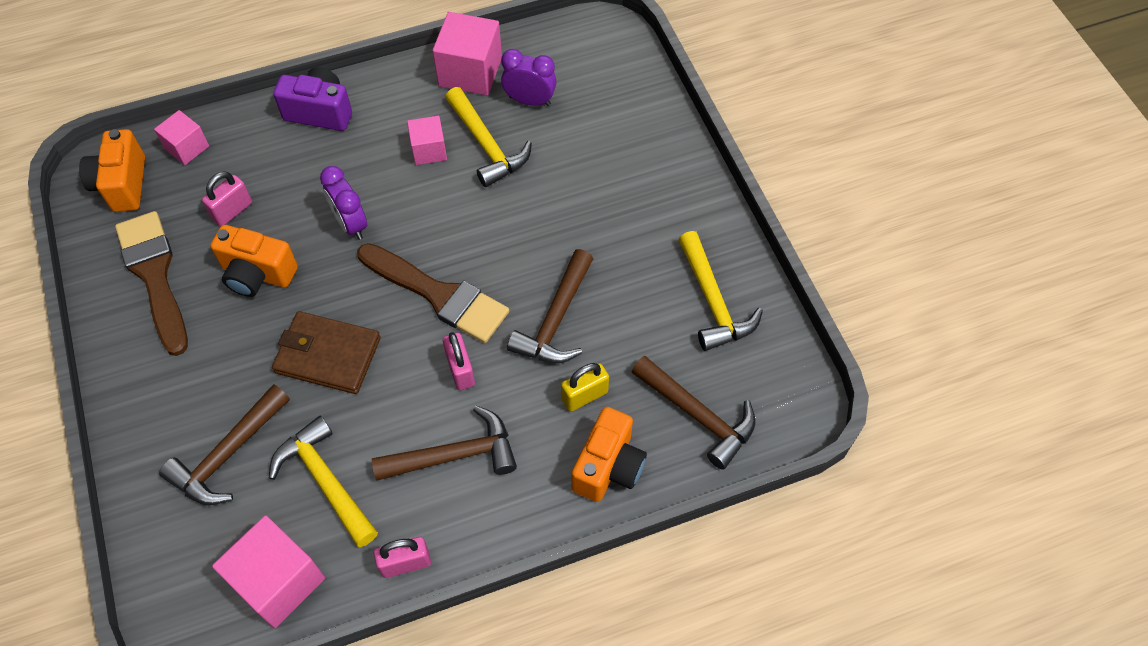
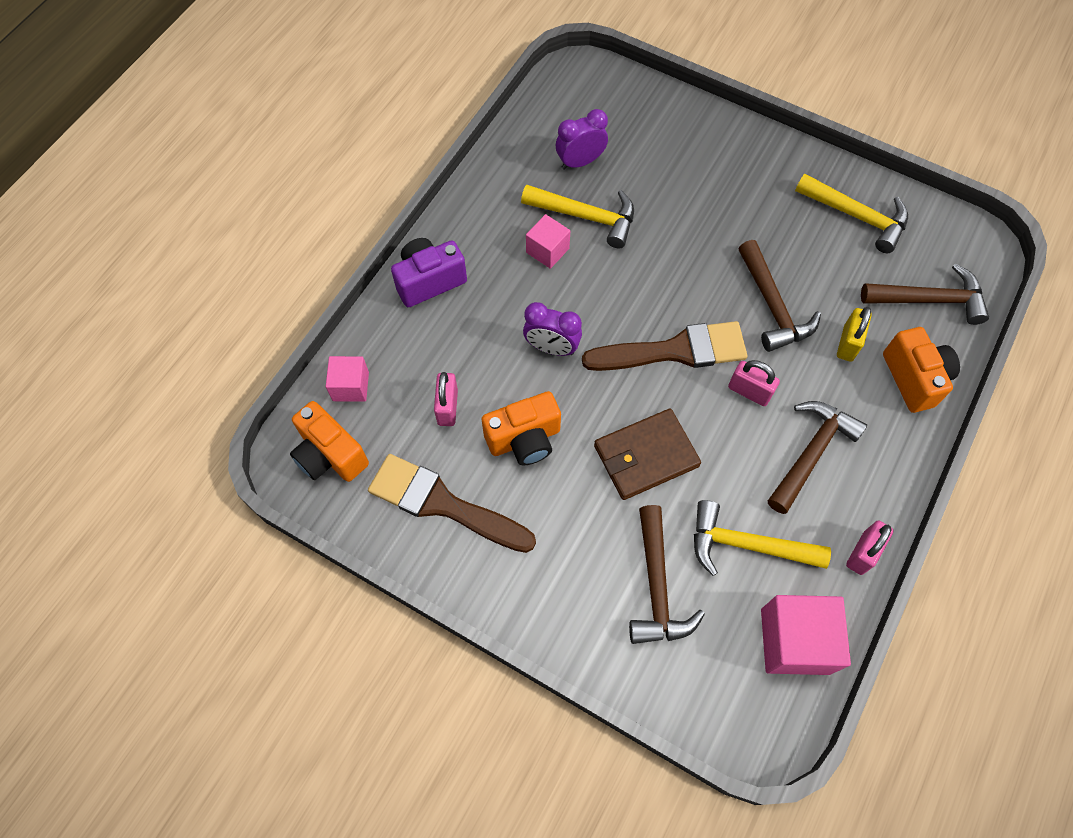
camera: 40 degrees left, 5 degrees up
(470, 72) = (512, 170): pink cube -> none

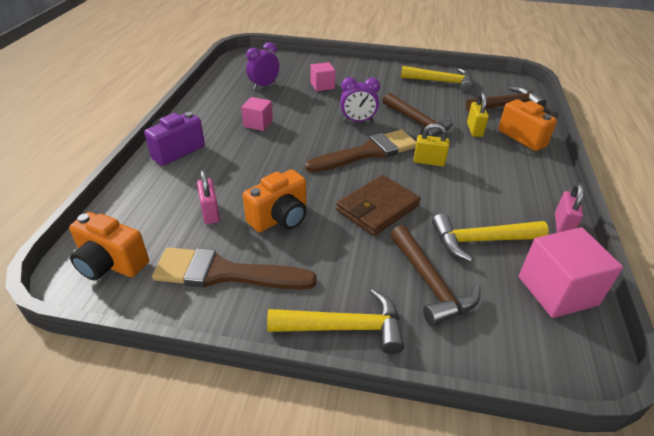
camera: 20 degrees left, 25 degrees down
(351, 386) = (123, 217): pink cube -> pink cube (322, 86)
(551, 348) = (280, 166): purple clock -> purple clock (358, 121)
(586, 217) = (278, 106): yellow hammer -> yellow hammer (345, 327)
(749, 391) = (429, 162): pink padlock -> yellow padlock
(811, 453) = (489, 182): brown hammer -> none

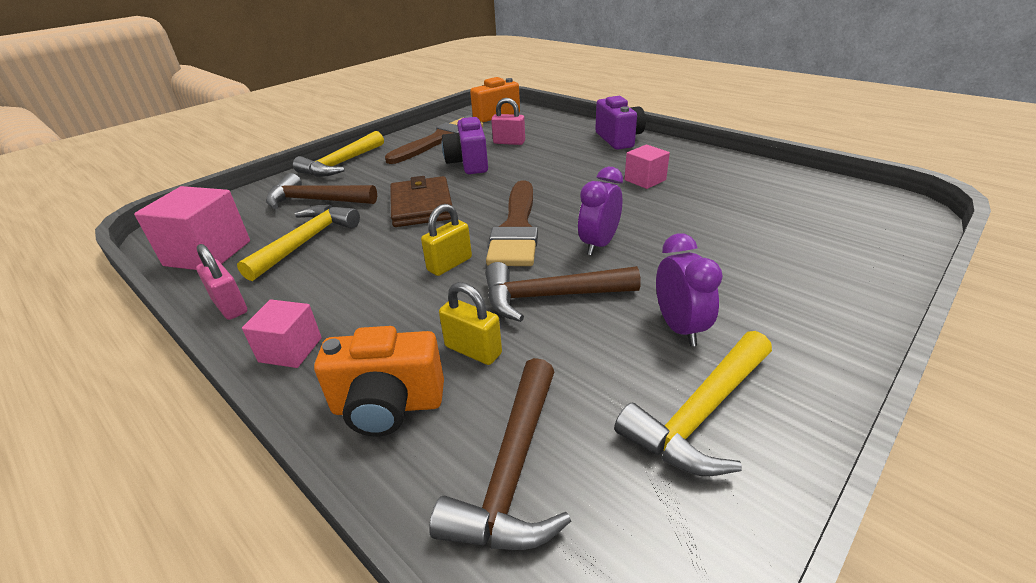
camera: 125 degrees right, 5 degrees down
(264, 86) = (760, 201): purple clock -> purple clock (679, 328)
(280, 218) = (468, 164): orange camera -> purple camera
(322, 86) = (742, 247): pink cube -> pink cube (290, 350)

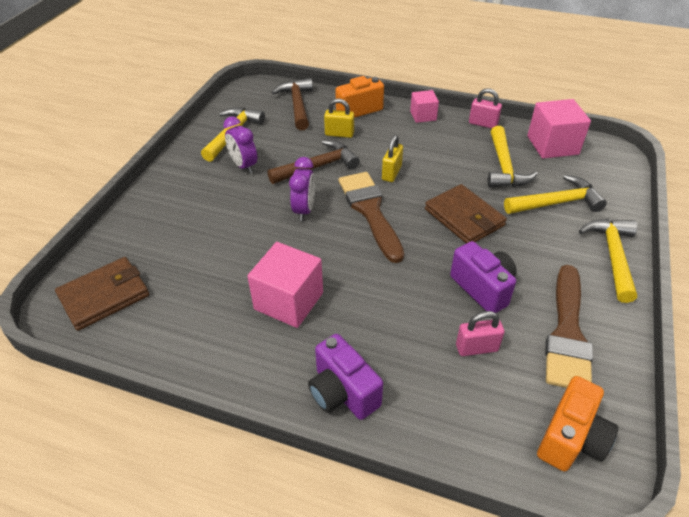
camera: 155 degrees right, 10 degrees up
(316, 201) = (556, 203): brown hammer -> yellow hammer
(645, 180) = (289, 301): pink cube -> pink cube, size x1.70
(854, 210) = (104, 296): none -> brown wallet

